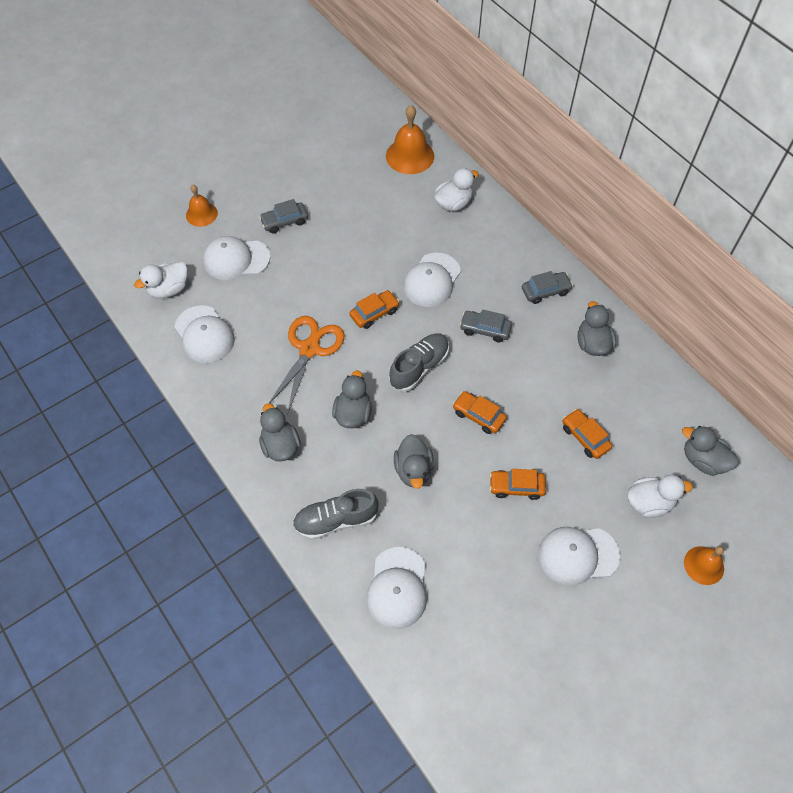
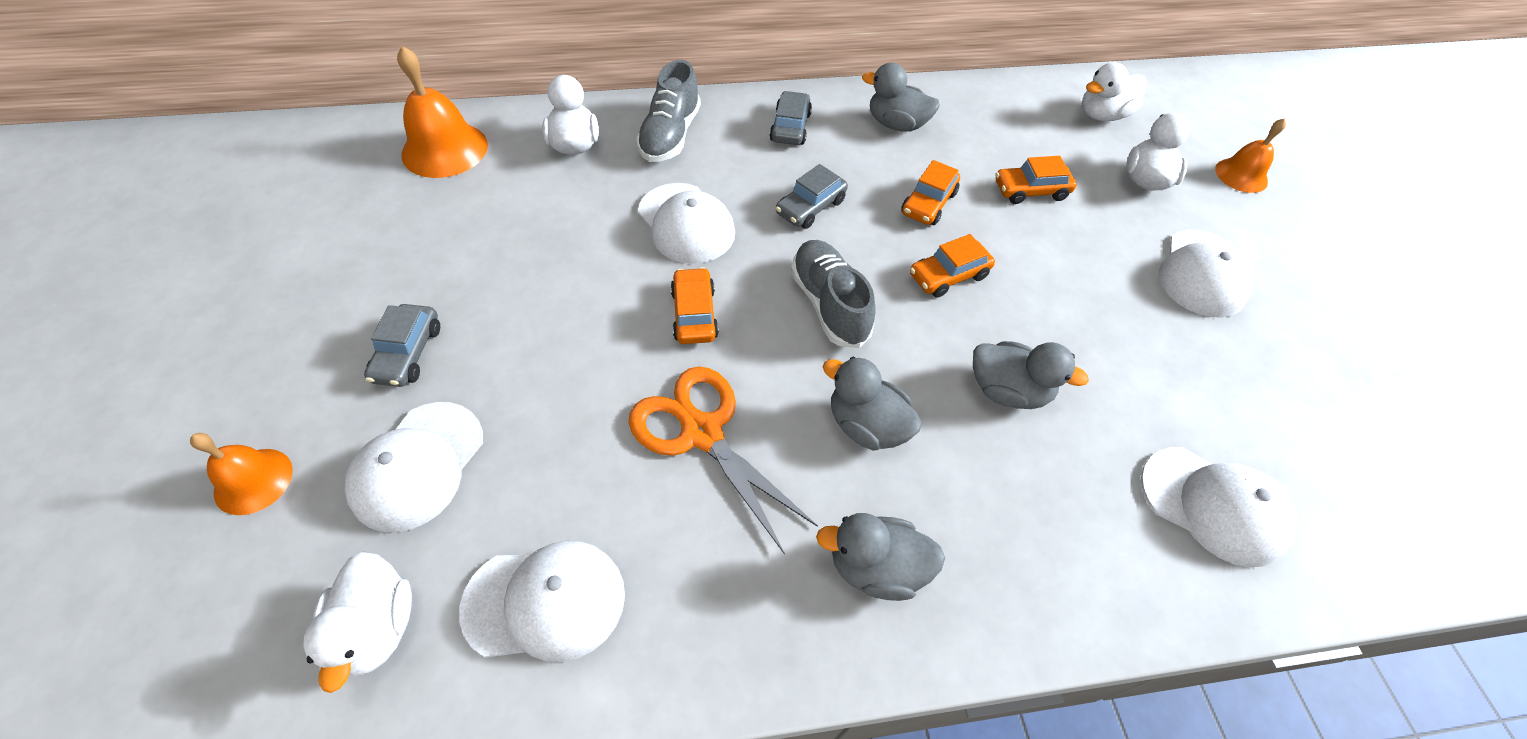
camera: 65 degrees left, 5 degrees down
(336, 520) = (1063, 542): grey shoe -> grey shoe (670, 135)
(516, 487) = (1080, 287): orange car -> orange car (928, 203)
(703, 460) = (1102, 115): grey duck -> white duck

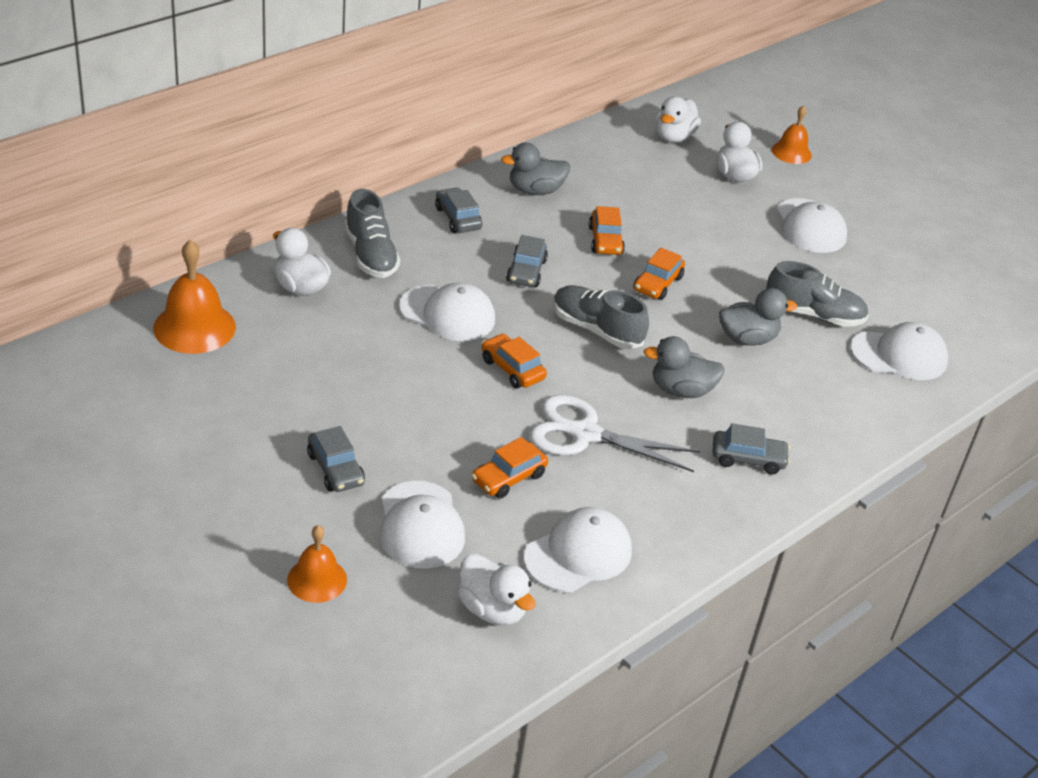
camera: 35 degrees left, 15 degrees down
(701, 432) = (584, 434): orange scissors -> white scissors
(876, 568) = (748, 459): grey duck -> grey car
(1030, 191) = (666, 208): orange car -> orange car (508, 478)
(1124, 393) = (813, 315): none -> grey shoe

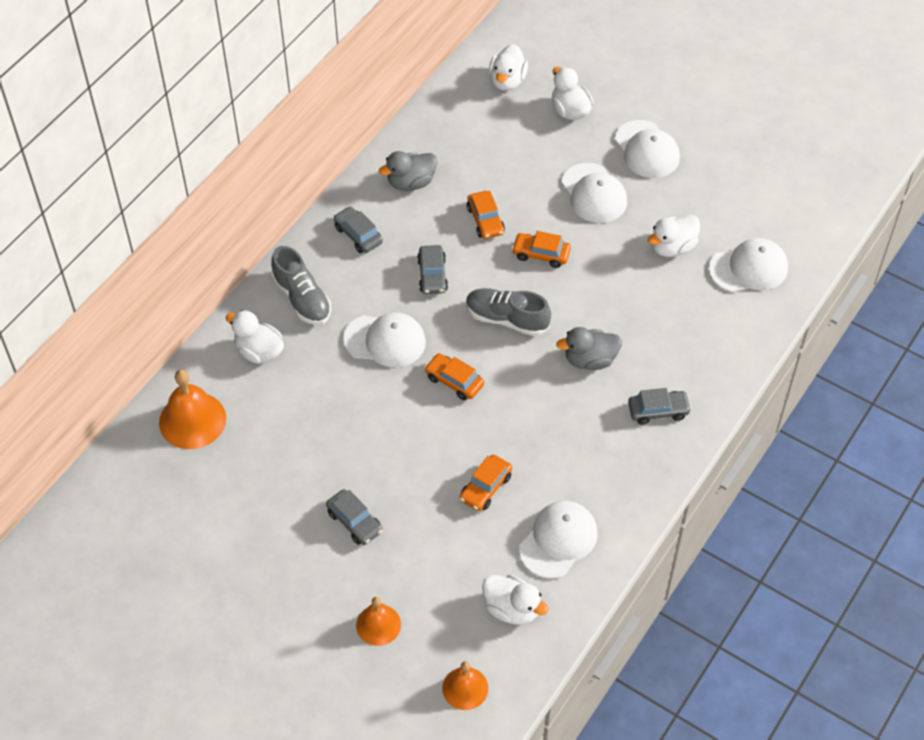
camera: 10 degrees left, 15 degrees up
(420, 525) = (435, 552): white cap -> white cap (594, 193)
(584, 434) = (529, 427): white scissors -> none
(657, 284) = (541, 254): orange car -> orange car turned 90 degrees clockwise
(747, 339) = (627, 290): grey duck -> none
(791, 152) = (610, 67): orange bell -> orange bell (465, 688)
(813, 315) = (672, 247): grey shoe -> white duck

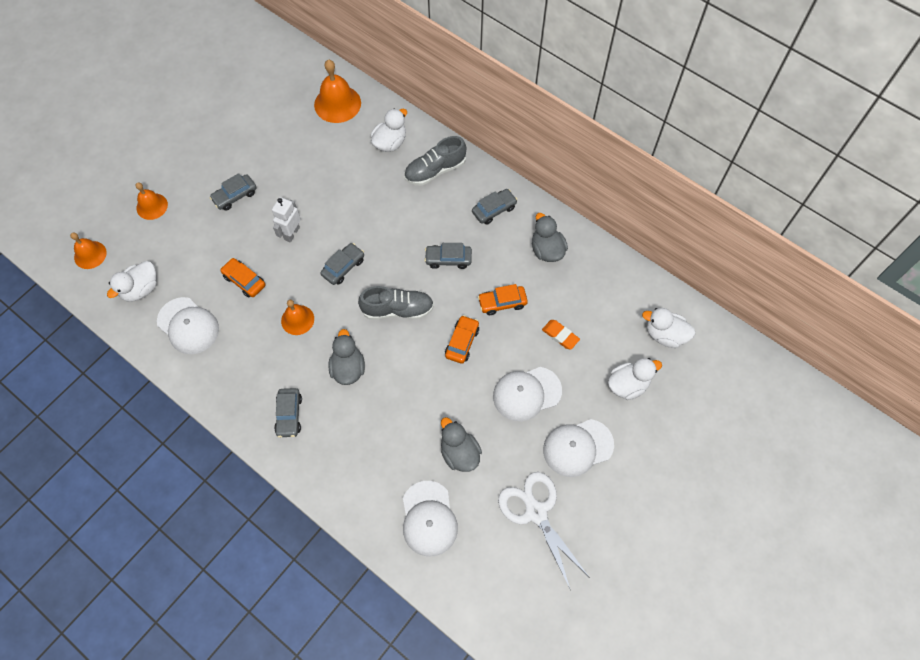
camera: 95 degrees right, 10 degrees up
(385, 341) = (388, 223): white cap -> none
(409, 445) = (291, 233): none -> white robot
(454, 381) = (343, 267): orange car -> grey car
(507, 319) = (397, 310): grey shoe -> grey shoe turned 60 degrees clockwise
(520, 167) = (560, 335): none -> orange eraser
(533, 420) = (297, 320): none -> orange bell
(672, 247) = (459, 453): white duck -> grey duck
(722, 181) = (536, 512): none -> white scissors

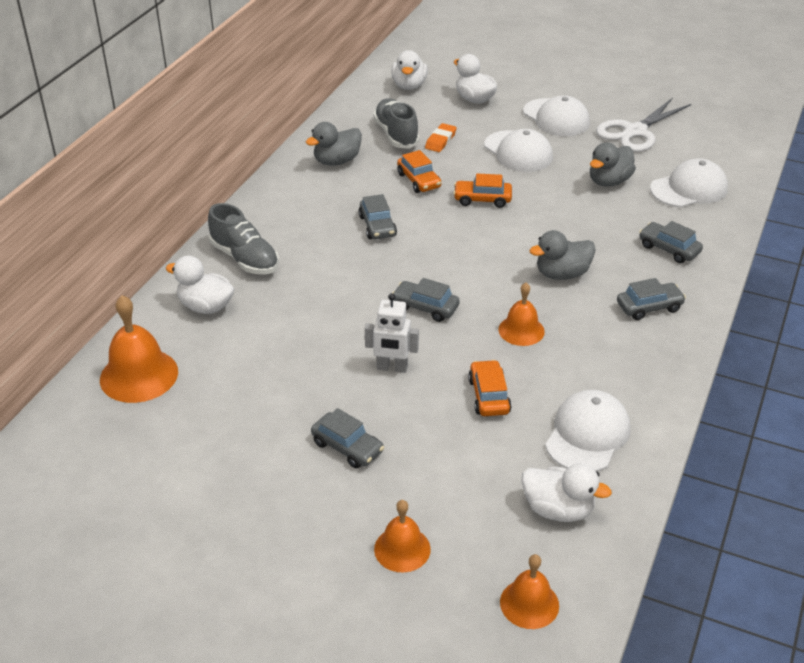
camera: 105 degrees left, 25 degrees down
(244, 281) = (489, 396): orange car -> orange car turned 150 degrees clockwise
(397, 310) = (465, 251): grey shoe -> grey shoe (396, 134)
(494, 210) = (293, 204): grey car -> grey car (669, 249)

